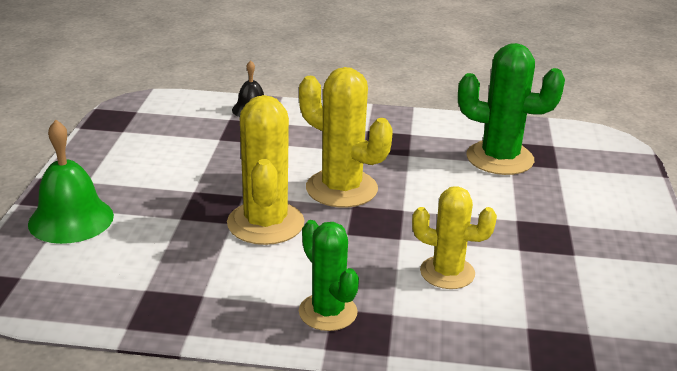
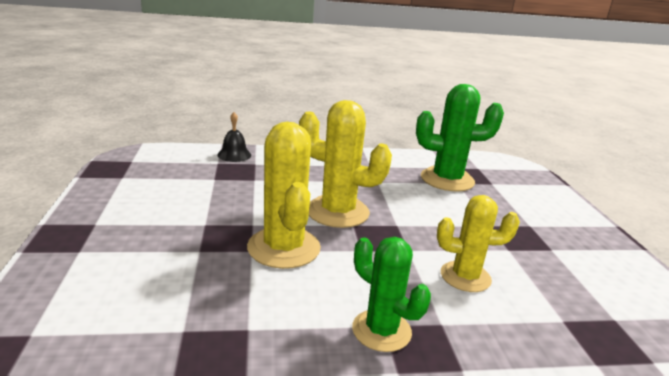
camera: 15 degrees left, 5 degrees down
(71, 219) = (83, 262): green bell -> none

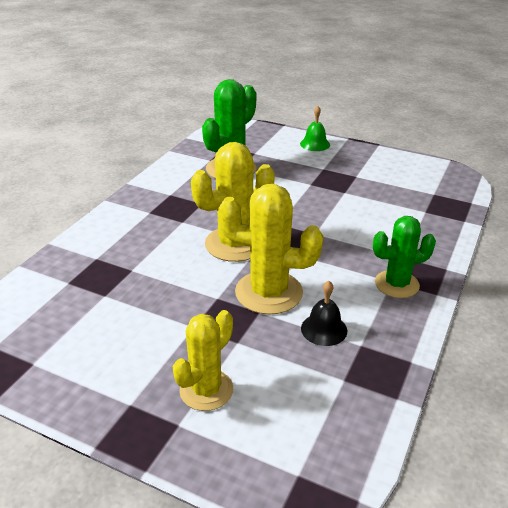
camera: 55 degrees left, 10 degrees up
(234, 155) = (61, 265): black bell -> black bell (324, 329)
(465, 277) = (363, 224): yellow cactus -> yellow cactus (206, 390)
(565, 209) = (315, 144): none -> green bell

